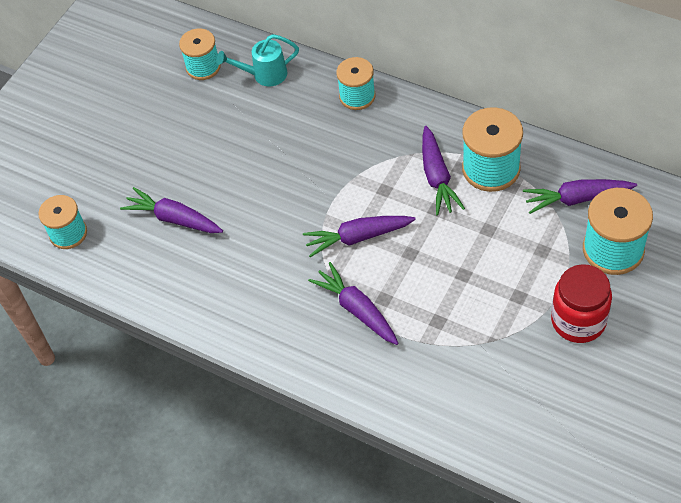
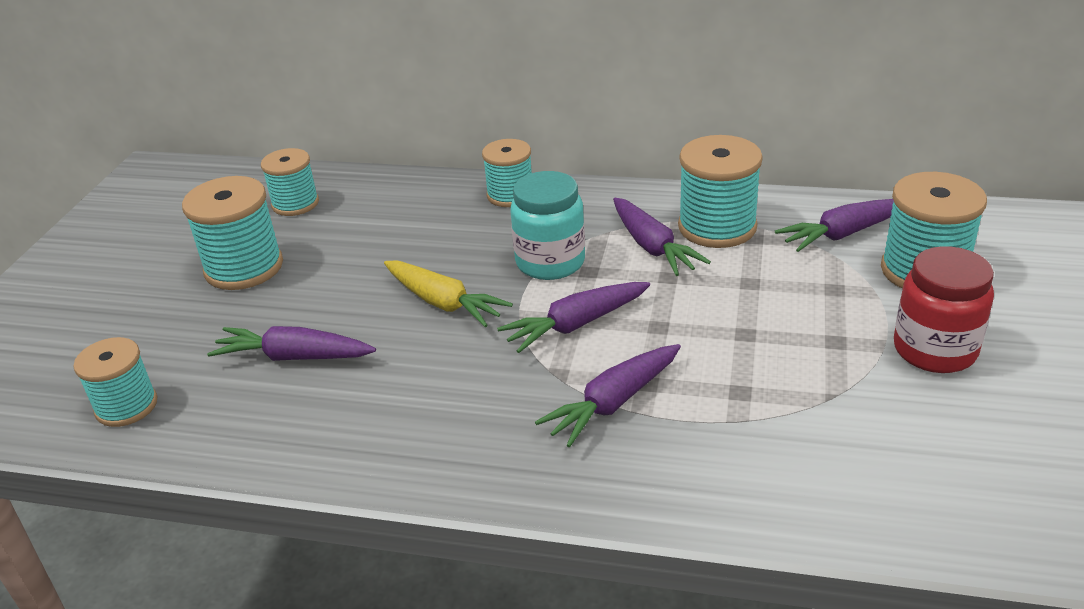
camera: 20 degrees left, 20 degrees down
(157, 126) = (244, 268): none -> turquoise spool
(264, 75) = (380, 197): turquoise watering can -> none
(279, 195) = (444, 303): none -> yellow carrot
(356, 309) = (613, 403): purple carrot -> purple carrot turned 75 degrees counterclockwise
(361, 174) = (550, 262): none -> turquoise jar

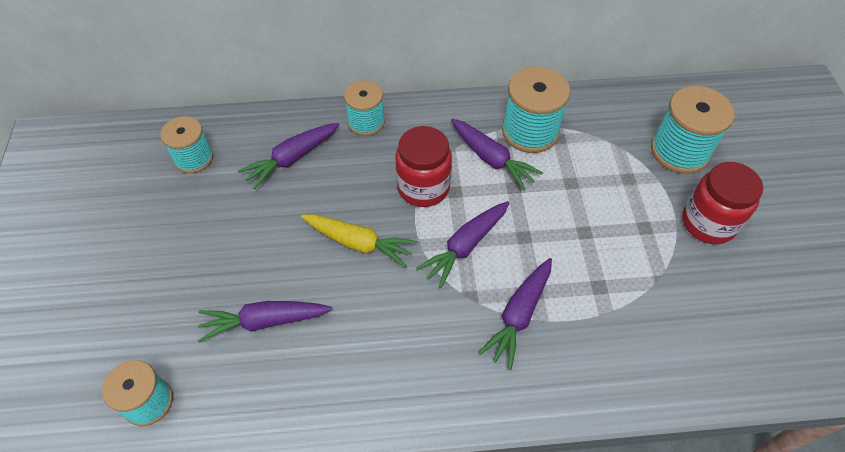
camera: 20 degrees left, 20 degrees up
(244, 268) = (181, 236): turquoise spool -> none
(550, 262) = (423, 187): turquoise jar -> red jar
(843, 234) = (617, 124): purple carrot -> purple carrot (291, 159)

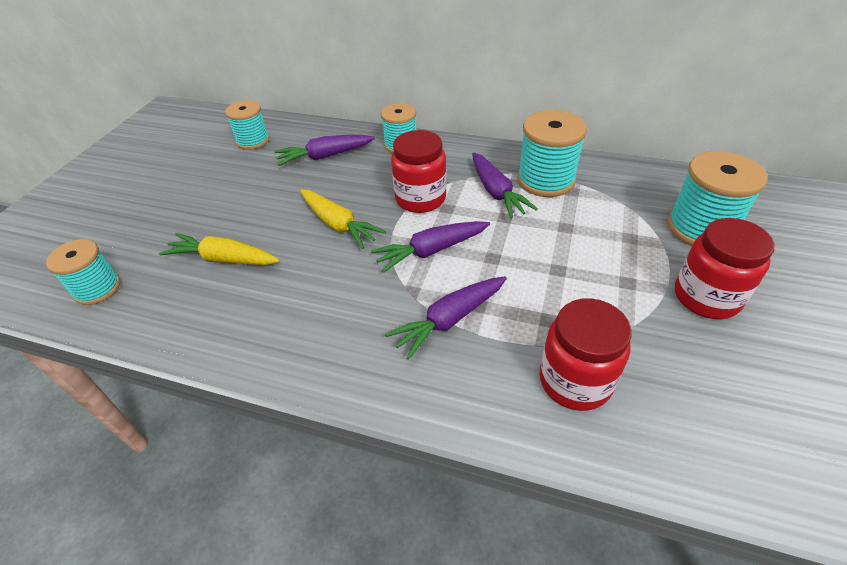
camera: 25 degrees right, 10 degrees down
(264, 321) = (223, 259): purple carrot -> yellow carrot
(643, 337) = (575, 381): none -> red jar

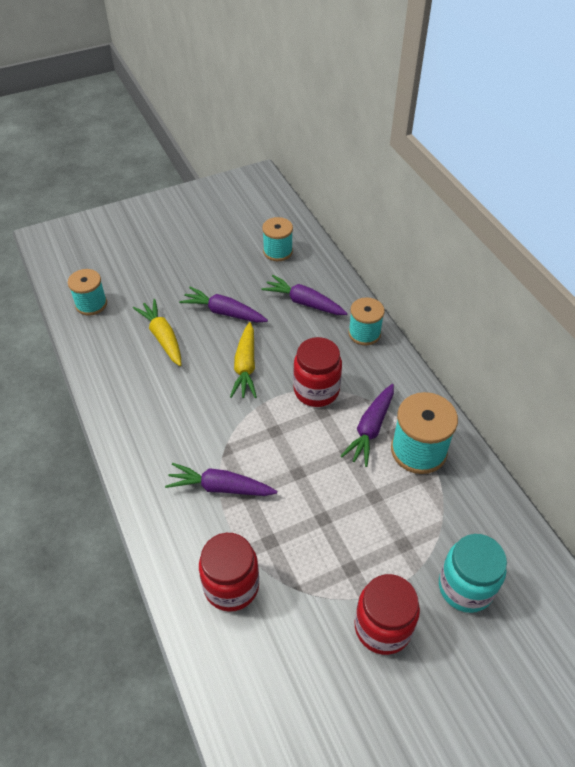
camera: 45 degrees right, 5 degrees up
(431, 251) = (270, 434): purple carrot -> purple carrot (223, 312)
(700, 228) = (465, 587): turquoise spool -> turquoise jar

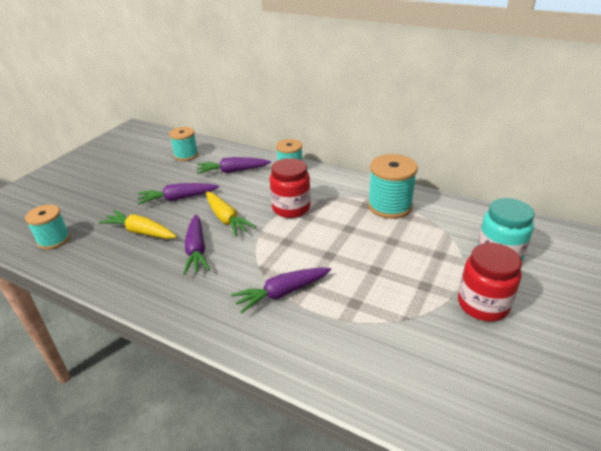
camera: 35 degrees left, 15 degrees down
(231, 586) = (358, 347): red jar -> none
(370, 429) = (349, 210): purple carrot -> purple carrot (196, 250)

